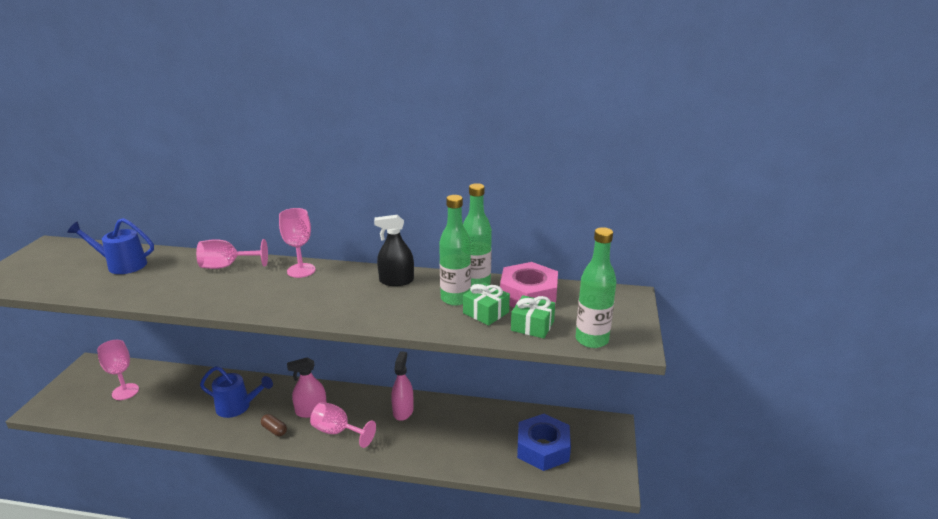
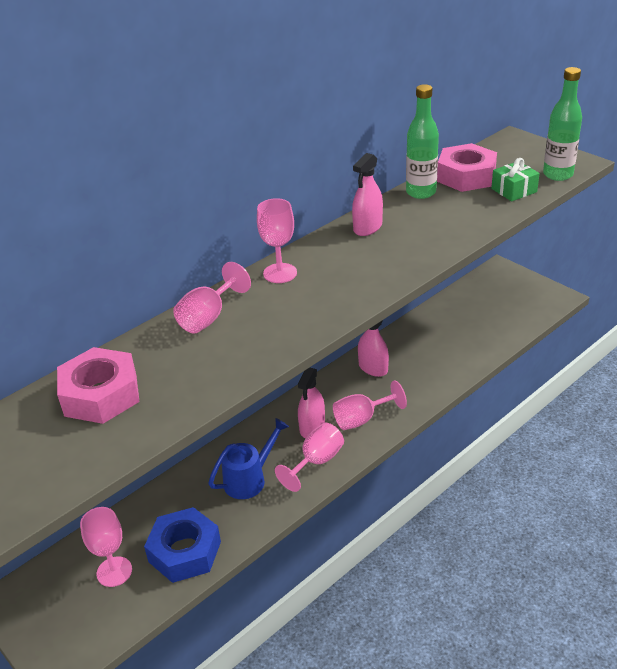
camera: 50 degrees left, 10 degrees up
(121, 265) = (101, 395): blue watering can -> pink nut
(274, 430) = (316, 462): brown capsule -> pink goblet
(396, 281) = (367, 227): black spray bottle -> pink spray bottle
(455, 299) = (434, 209): green bottle -> none
(486, 312) = (472, 203): green gift -> none
(543, 448) = (493, 312): blue nut -> blue nut (184, 551)

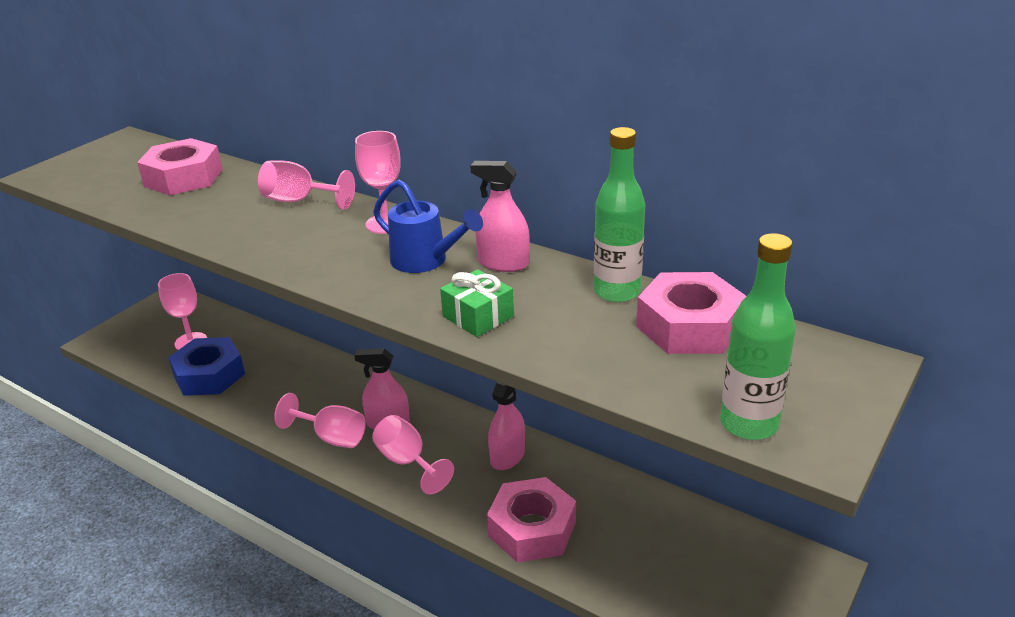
camera: 75 degrees right, 5 degrees down
(250, 479) = (304, 394): blue watering can -> blue watering can (426, 261)
(446, 366) = (532, 529): none -> pink nut
(514, 190) = (664, 377): green gift -> green gift (478, 316)

